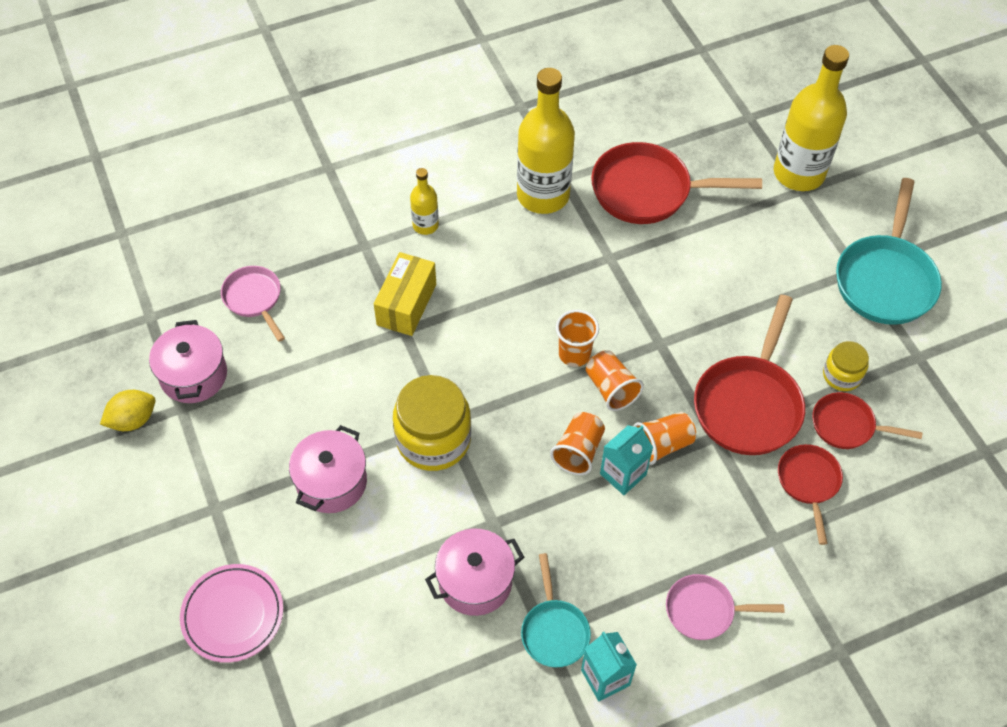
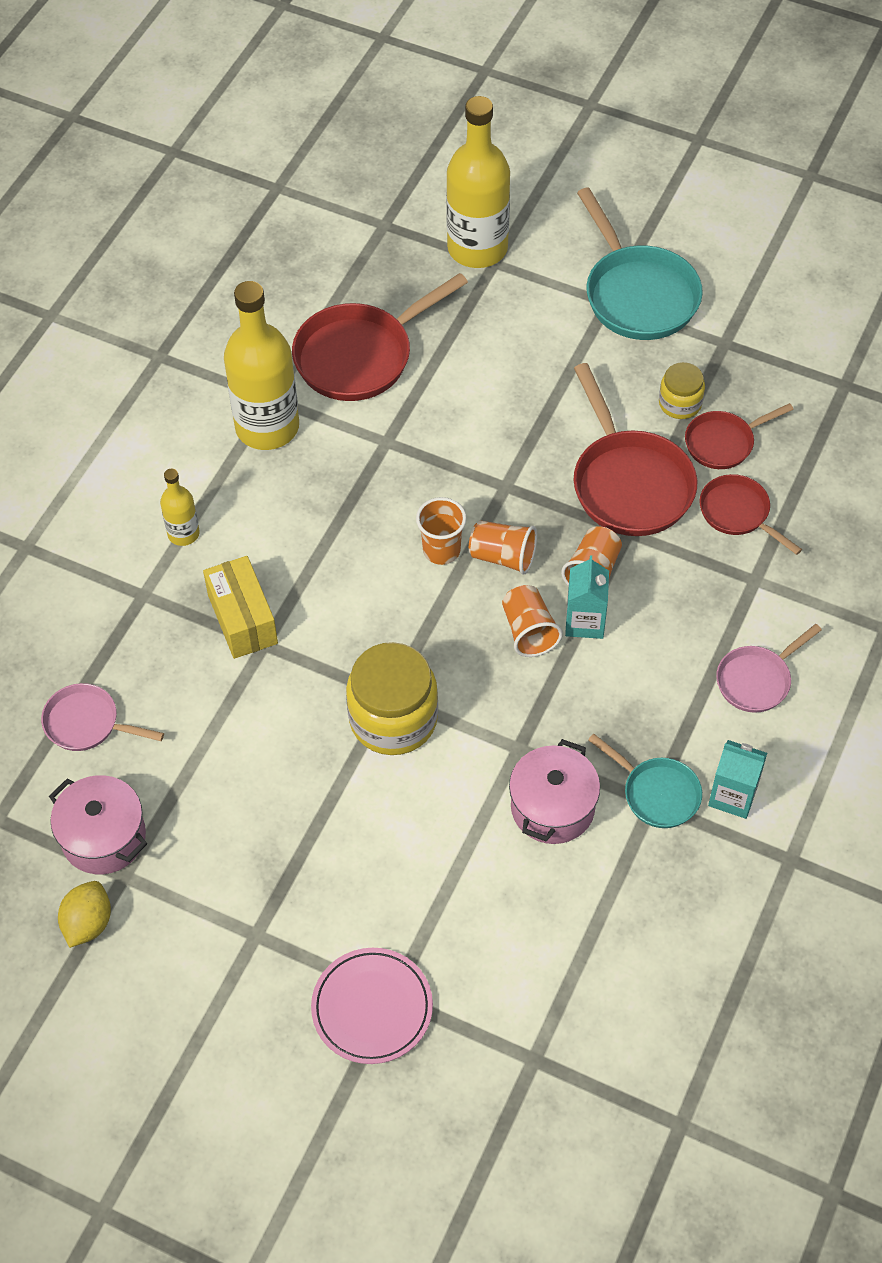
camera: 40 degrees left, 0 degrees up
(331, 482) = (340, 827): pink pot -> none

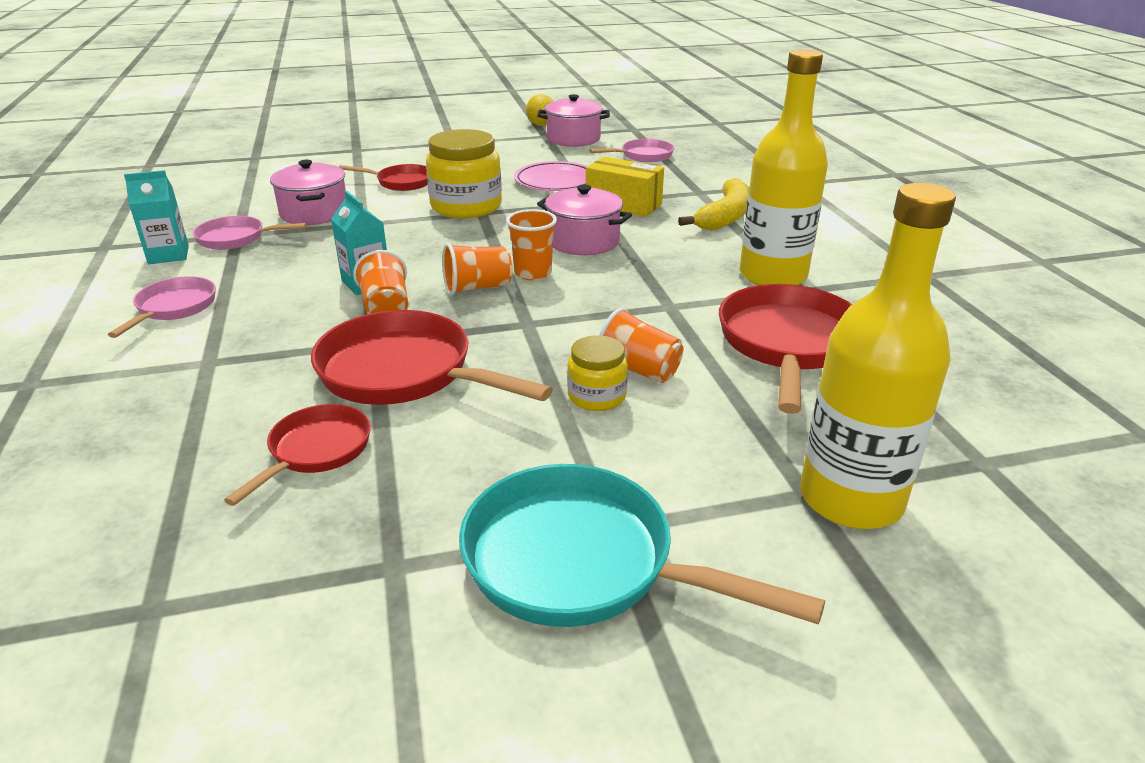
camera: 140 degrees right, 25 degrees down
(183, 533) = (724, 216): yellow bottle -> yellow banana
(352, 573) = (583, 241): none -> pink pot
(372, 1008) = (364, 145): pink plate -> pink plate (555, 181)
(529, 631) = (410, 264): orange cup -> orange cup (638, 370)
(657, 793) = (236, 238): turquoise pan -> pink pan
(680, 403) = (404, 463): yellow jar -> yellow jar (596, 396)
(738, 513) = (257, 400): red pan -> red pan (401, 182)

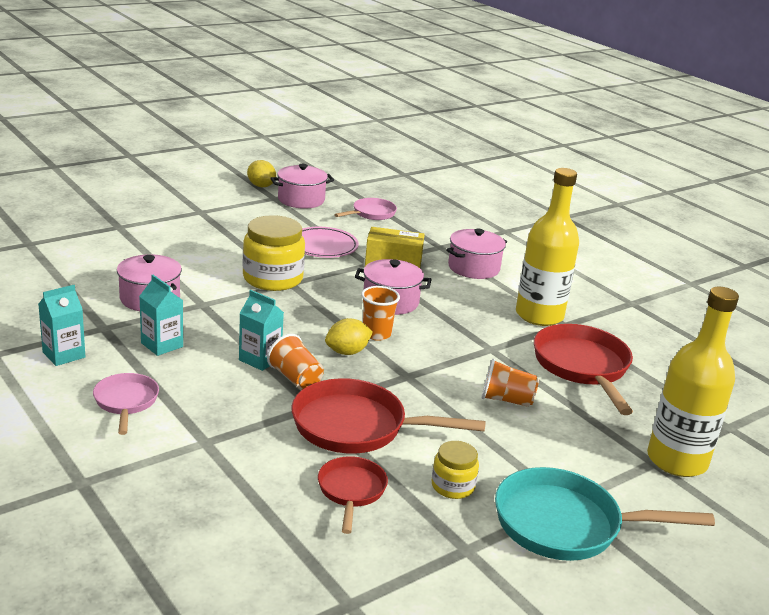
camera: 25 degrees left, 5 degrees down
(236, 238) = (107, 331): pink pan -> none
(276, 257) = (162, 345): none -> turquoise carton
(401, 182) = (195, 259): red pan -> none
(477, 288) = (347, 352): orange cup -> yellow lemon
(596, 396) = (495, 422): yellow jar -> yellow jar (453, 486)
(724, 216) = (473, 268): yellow banana -> pink pot

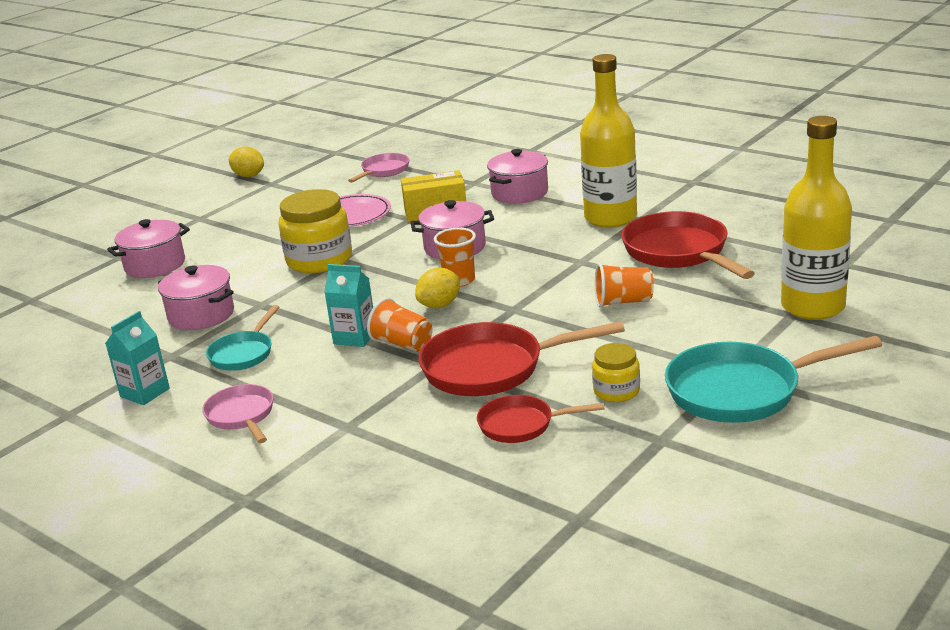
camera: 10 degrees left, 0 degrees up
(162, 345) = (243, 353): turquoise carton -> turquoise pan
(301, 200) = (300, 178): pink pot -> pink pot (155, 265)
(351, 491) = (521, 425): red pan -> red pan turned 75 degrees counterclockwise

